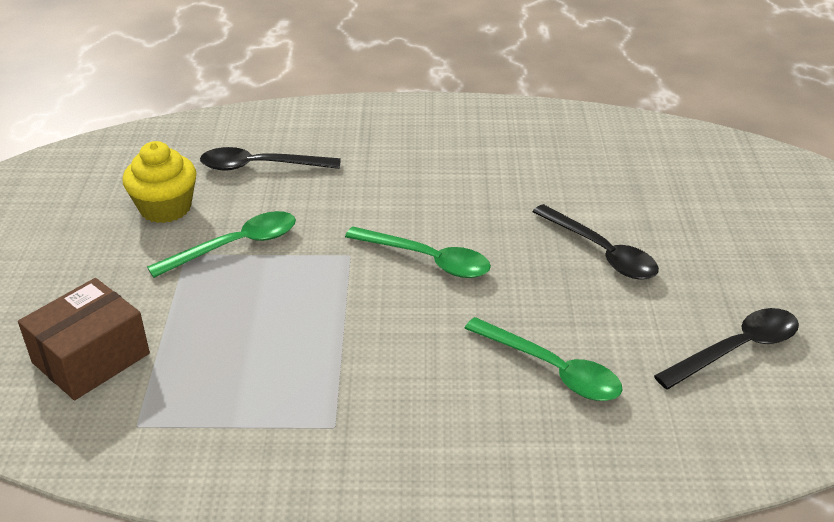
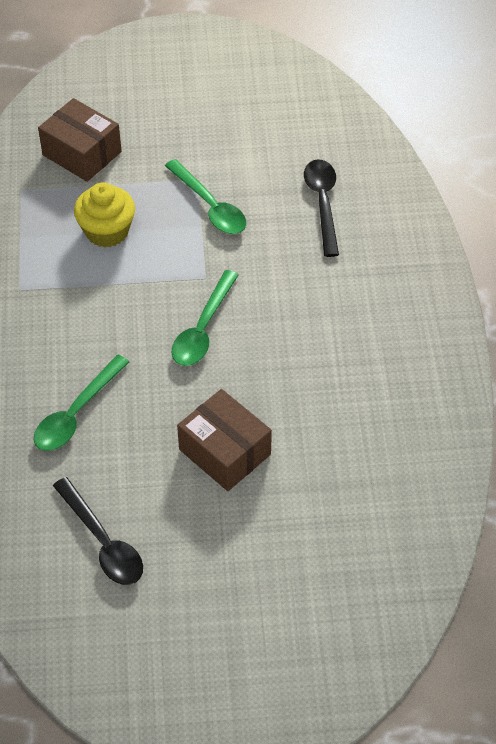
camera: 85 degrees right, 15 degrees up
(165, 208) = (255, 155): yellow cupcake -> yellow cupcake (107, 231)
(601, 252) = (225, 452): black spoon -> brown box

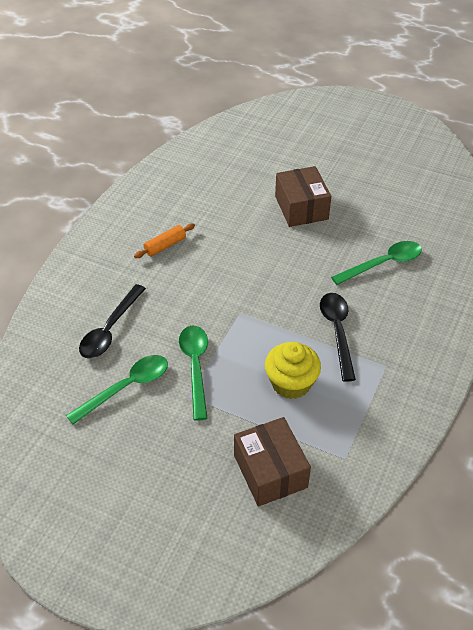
camera: 150 degrees left, 5 degrees down
(103, 542) = (400, 194): black spoon -> black spoon (337, 332)
(203, 328) = (266, 280): green spoon -> green spoon (126, 387)
(349, 319) = (165, 246): none -> orange rolling pin

